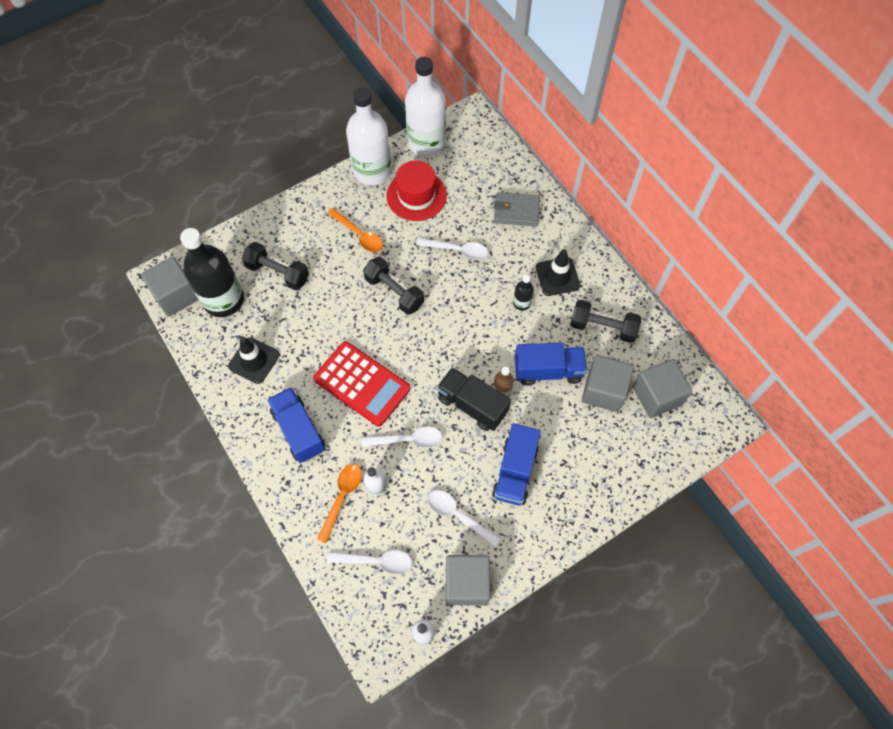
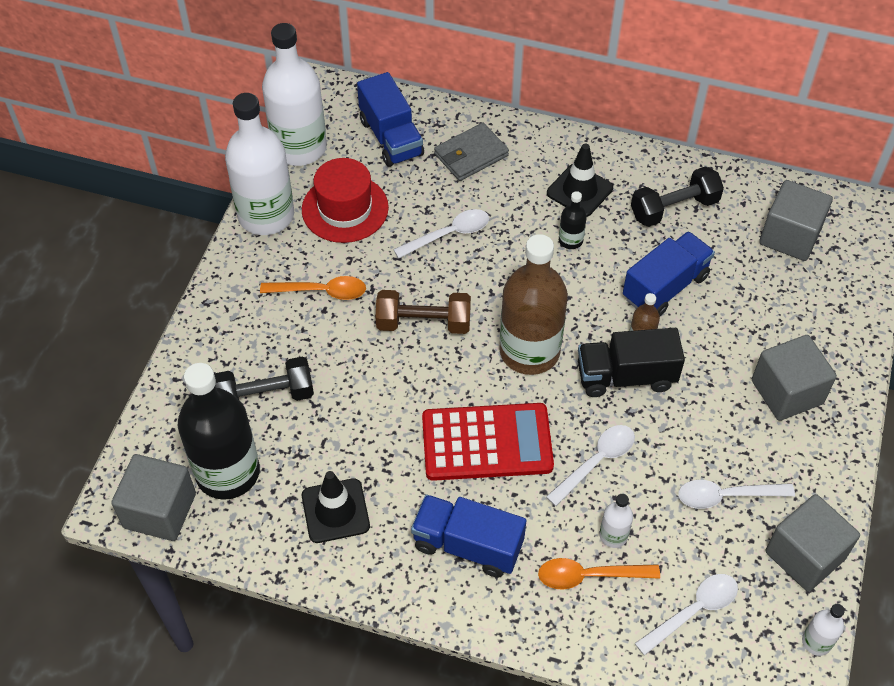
camera: 40 degrees left, 10 degrees down
(342, 497) = (589, 576): orange spoon -> orange spoon turned 75 degrees counterclockwise
(394, 292) = (423, 323): black dumbbell -> brown dumbbell
(434, 350) = (529, 351): none -> brown bottle
(515, 471) = (735, 408): blue truck -> blue truck (391, 138)
(603, 391) = (737, 267): grey cube -> grey cube (787, 392)

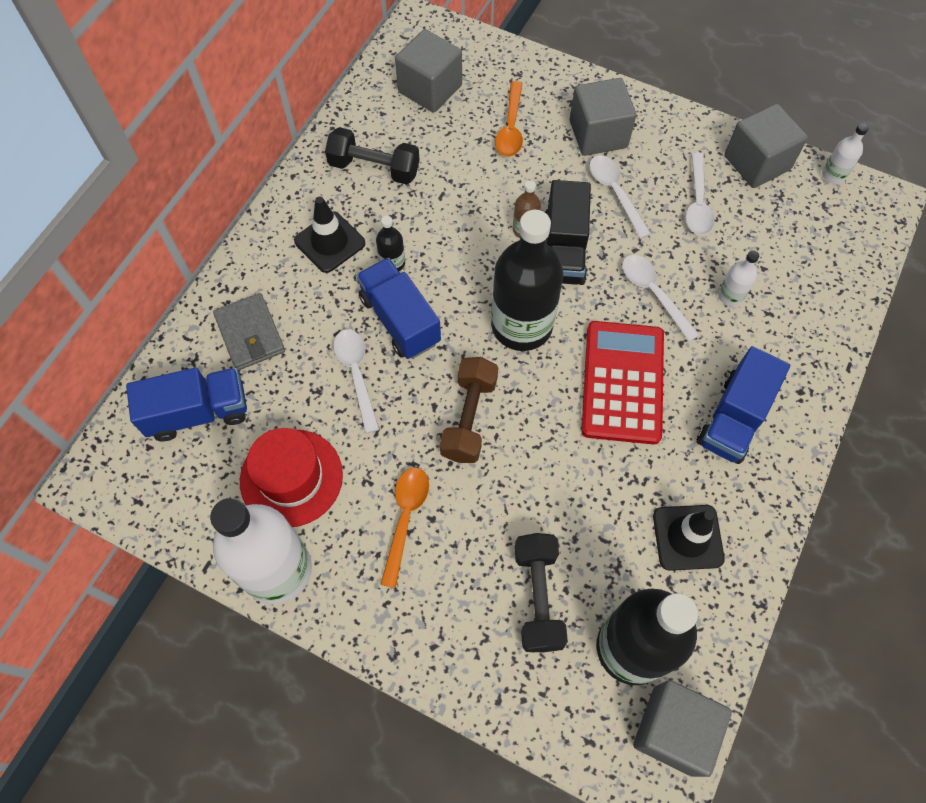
camera: 80 degrees left, 10 degrees up
(299, 148) = (181, 518): white bottle -> none
(529, 351) = (521, 325): brown bottle -> black bottle
(589, 576) = (769, 323): orange spoon -> orange spoon (511, 128)
(665, 287) = (467, 197): blue truck -> blue truck (400, 320)
(674, 208) = (374, 168): black dumbbell -> black dumbbell turned 60 degrees counterclockwise
(693, 611) = (805, 252): white spoon -> white spoon (615, 193)

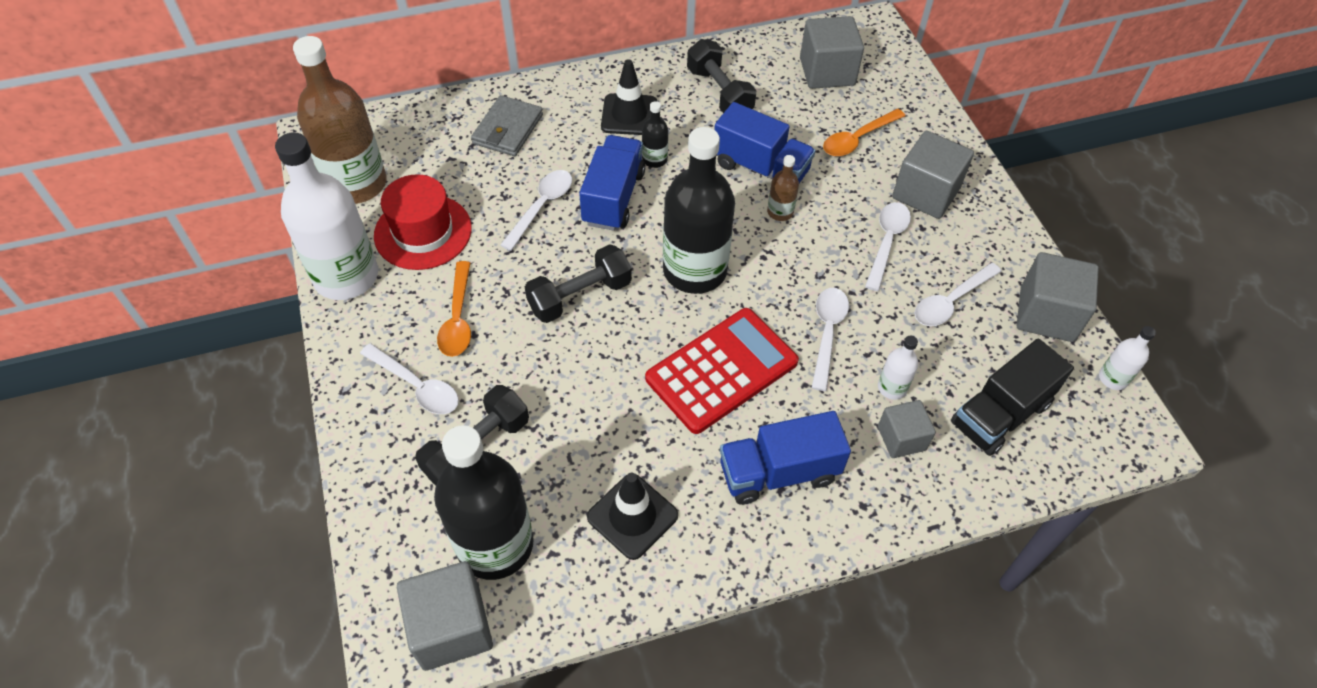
camera: 45 degrees right, 10 degrees down
(184, 489) = (356, 184): none -> brown bottle
(198, 412) = (419, 148): blue truck -> blue truck (760, 168)
(405, 518) = (458, 318): orange spoon -> orange spoon turned 120 degrees clockwise
(441, 597) = (417, 386): none -> white spoon
(469, 418) = (580, 296): brown dumbbell -> black dumbbell
(563, 250) = (792, 248): black truck -> black truck (1000, 414)
(772, 325) = (901, 438): none -> grey cube

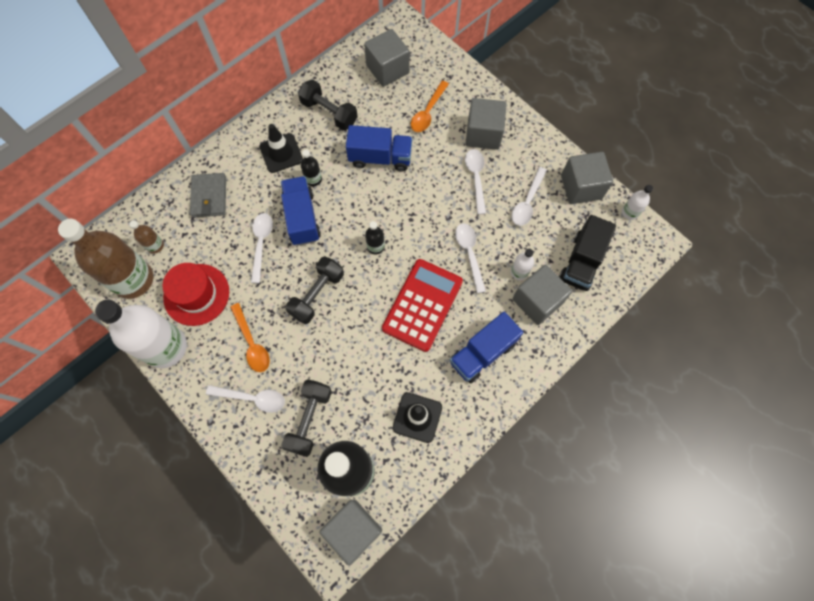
camera: 25 degrees left, 15 degrees up
(695, 270) = (375, 246): black bottle -> black bottle, size x0.43
(780, 212) = (406, 184): brown bottle -> brown bottle (155, 245)
(901, 438) = (537, 301): grey cube -> grey cube, size x1.62

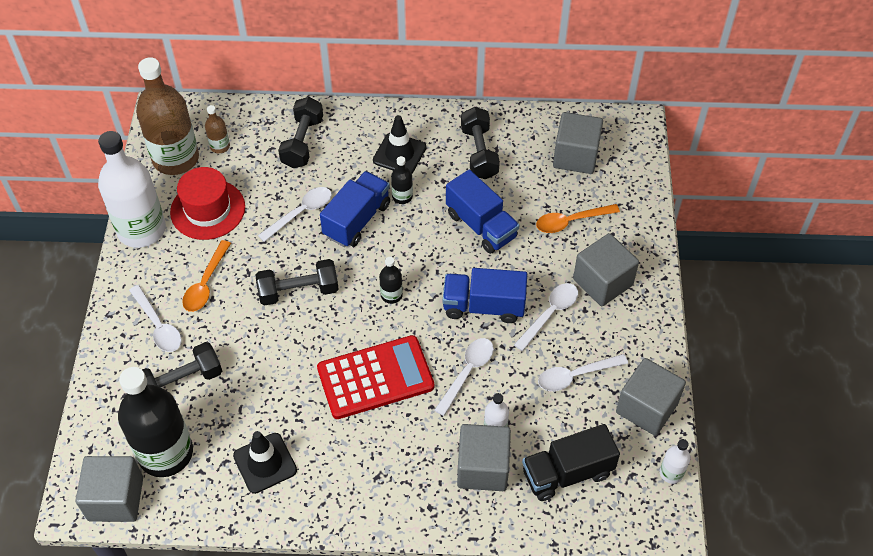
camera: 45 degrees right, 15 degrees down
(209, 197) = (302, 142): grey wallet -> black dumbbell
(482, 353) = (381, 464): blue truck -> blue truck (483, 306)

